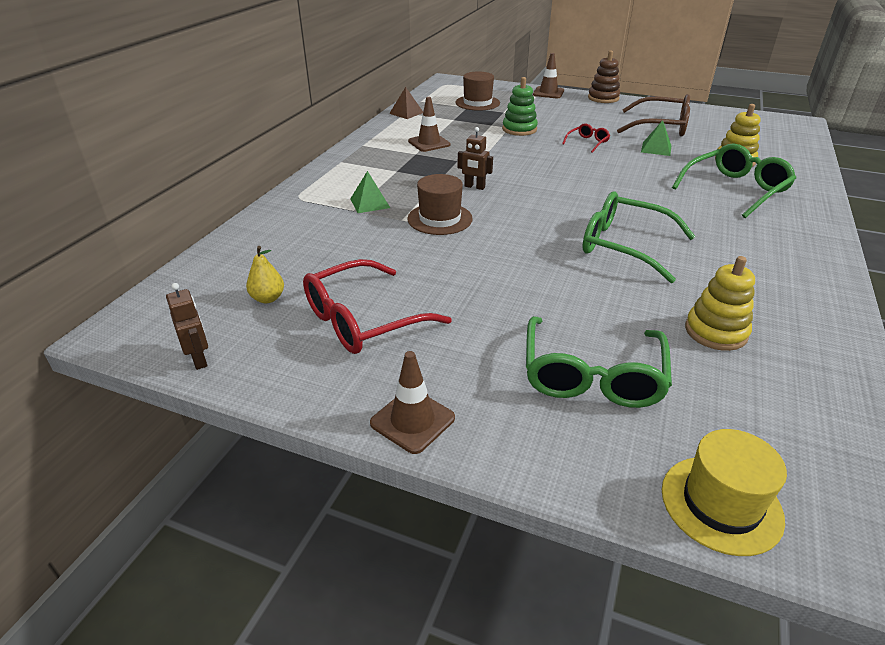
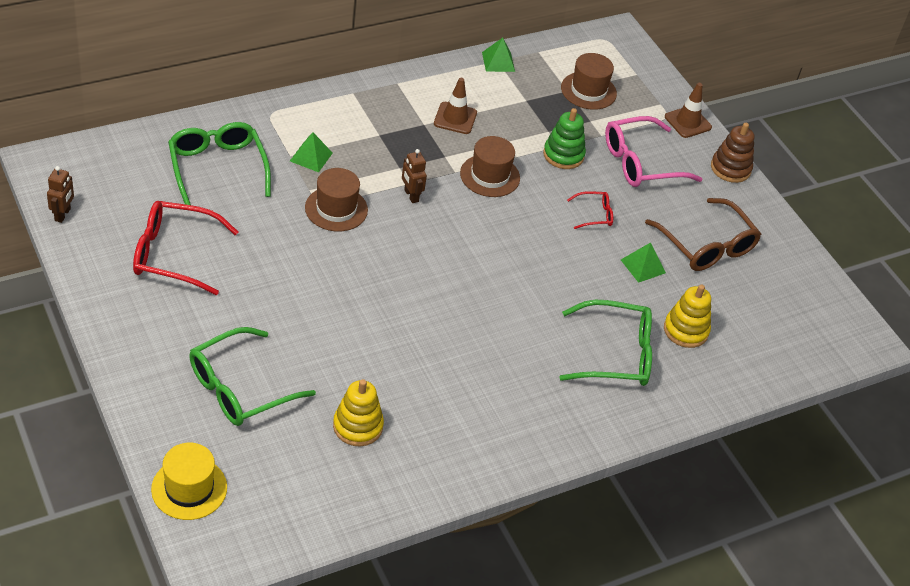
camera: 35 degrees right, 10 degrees up
(268, 298) = (143, 197): yellow pear -> none
(406, 113) = (498, 61): brown pyramid -> green pyramid
(412, 420) = (116, 335): brown traffic cone -> none
(500, 155) = (490, 176): none -> brown hat
(561, 114) = (641, 163): none -> pink glasses
(624, 246) = (422, 329): green glasses -> green glasses (217, 168)

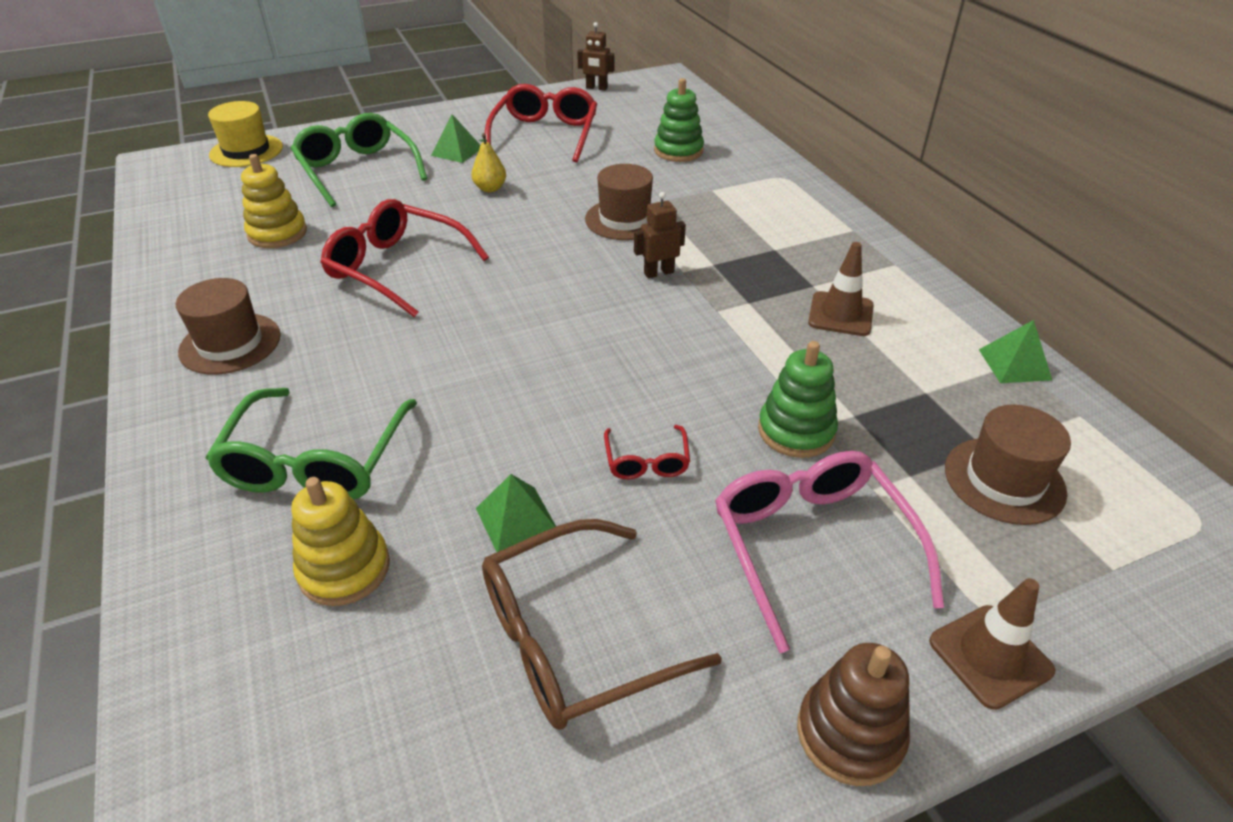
camera: 100 degrees right, 5 degrees down
(217, 168) = (678, 151): green glasses -> green stacking toy
(281, 290) = (490, 188): none -> yellow pear
(311, 157) = (714, 203): green pyramid -> green pyramid (457, 151)
(410, 340) = (397, 268): none -> red glasses
(490, 176) = (718, 344): brown hat -> brown hat (230, 343)

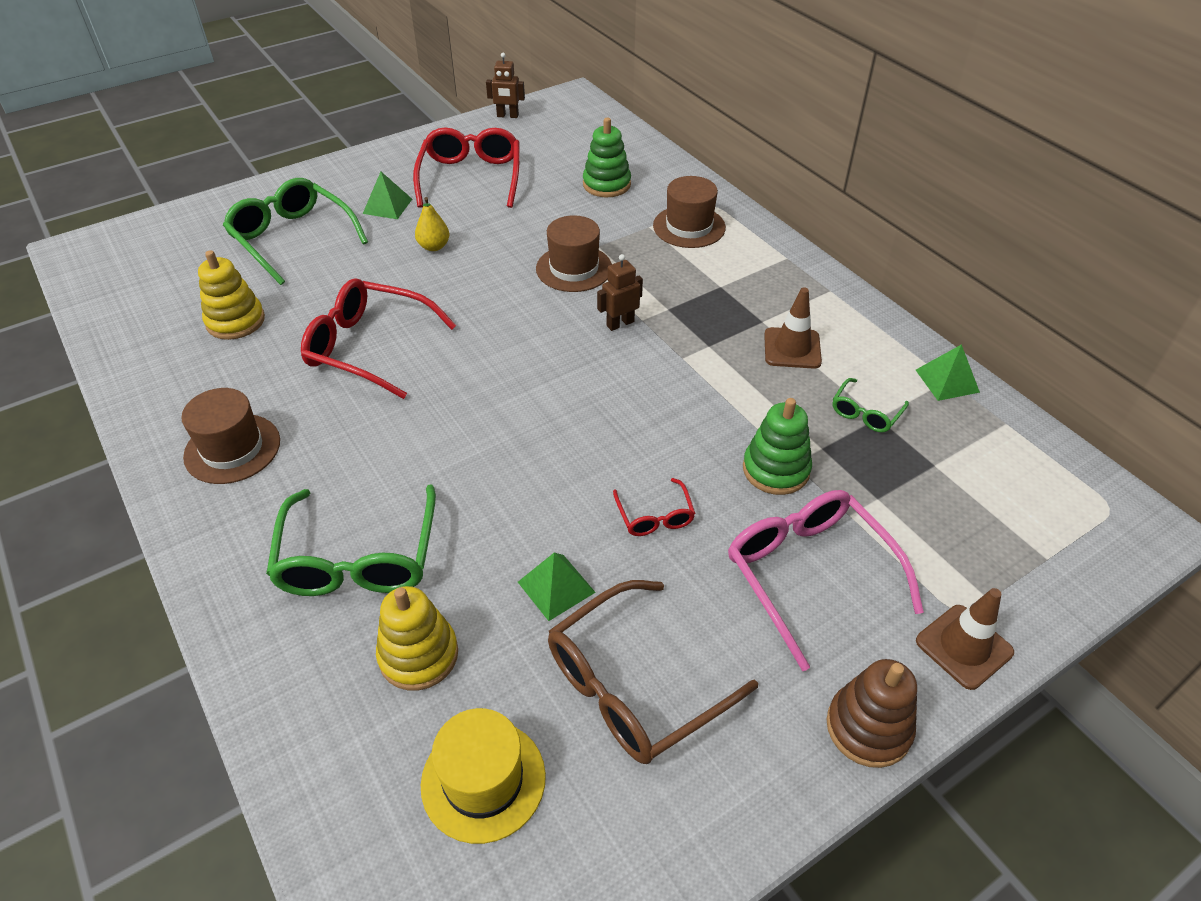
camera: 10 degrees left, 5 degrees up
(246, 151) = (167, 226): yellow hat -> yellow hat (483, 780)
(912, 386) = (865, 413): none -> green glasses
(1004, 480) = (953, 492): brown hat -> brown hat (689, 227)

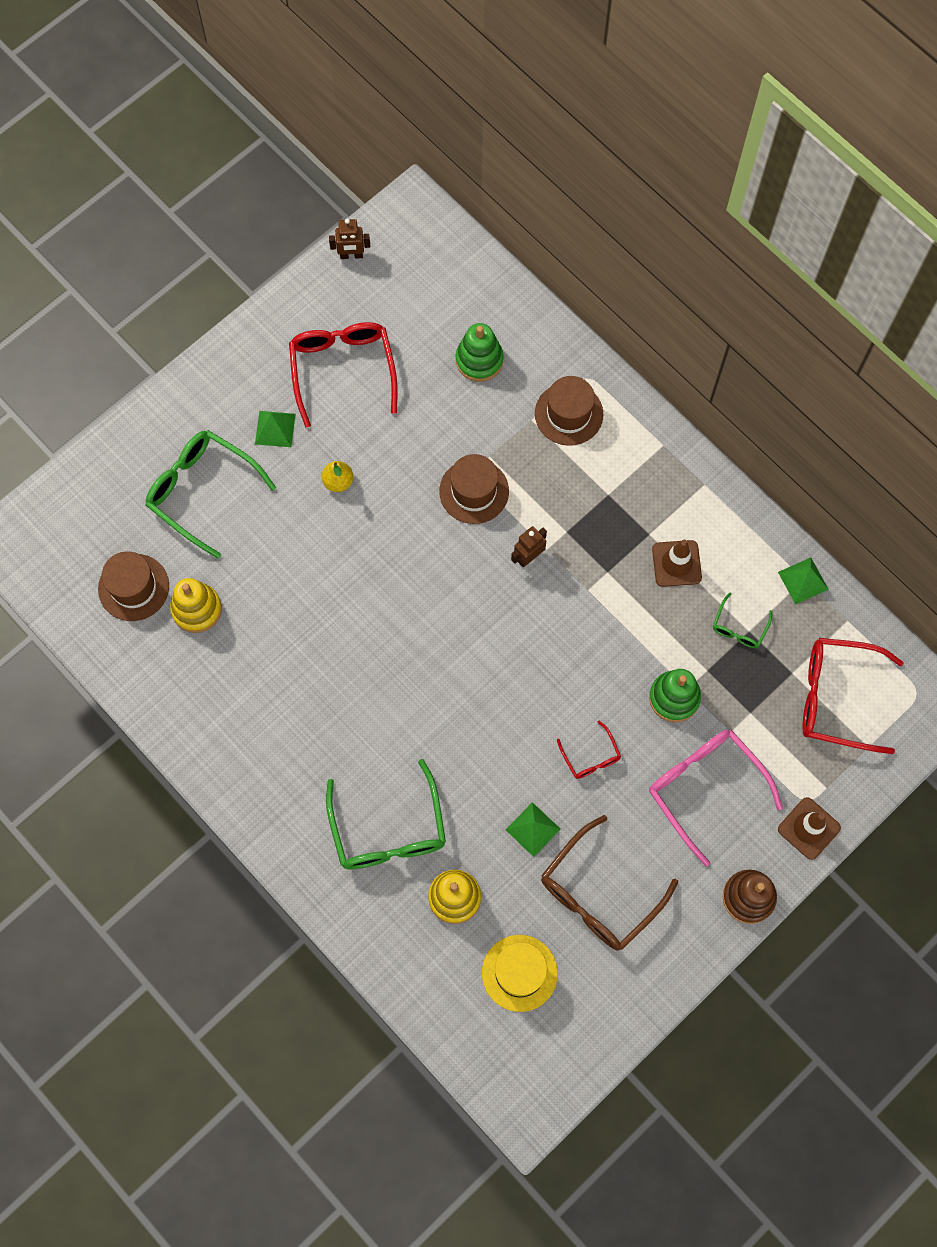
camera: 10 degrees left, 25 degrees up
(232, 449) = (255, 748): brown hat -> brown hat (133, 587)
(369, 347) = (323, 621): red glasses -> red glasses (837, 698)

